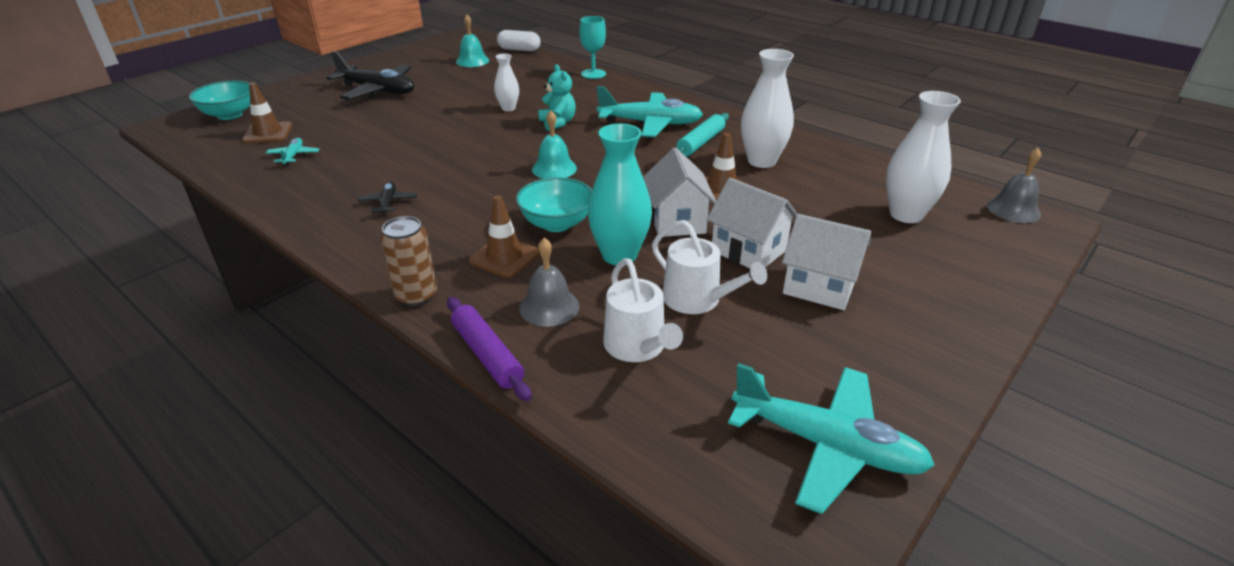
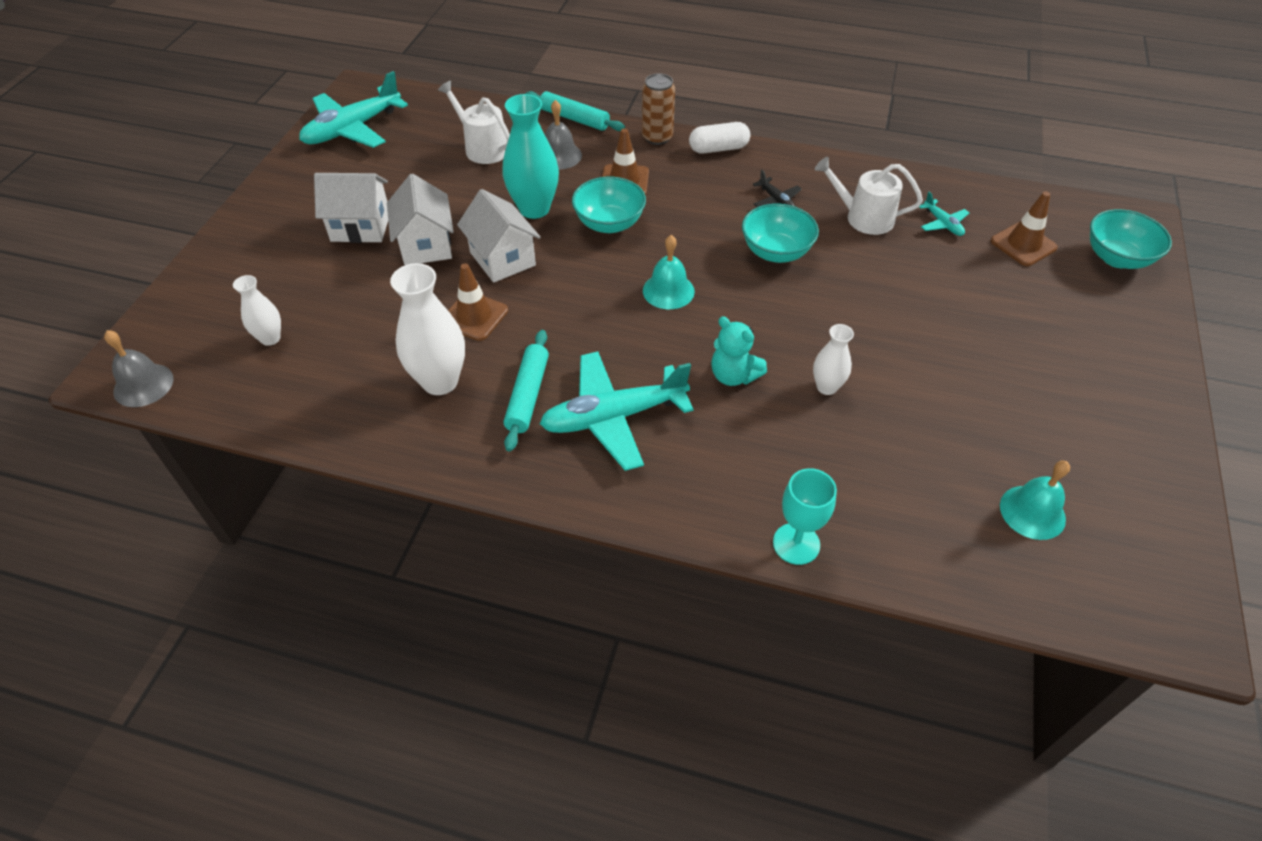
camera: 155 degrees right, 15 degrees up
(377, 90) = (1040, 366): black plane -> none
(443, 170) = (776, 252): none -> turquoise bowl
(487, 355) = (574, 119): purple rolling pin -> turquoise rolling pin
(519, 49) = (1010, 597): white capsule -> white capsule (718, 148)
(697, 299) = (455, 190): white watering can -> white watering can (863, 218)
(748, 251) = (426, 245): white house -> white house turned 60 degrees clockwise
(826, 445) = (353, 129): turquoise plane -> turquoise plane turned 45 degrees counterclockwise
(906, 215) = (270, 338): white vase -> white vase, size x0.56

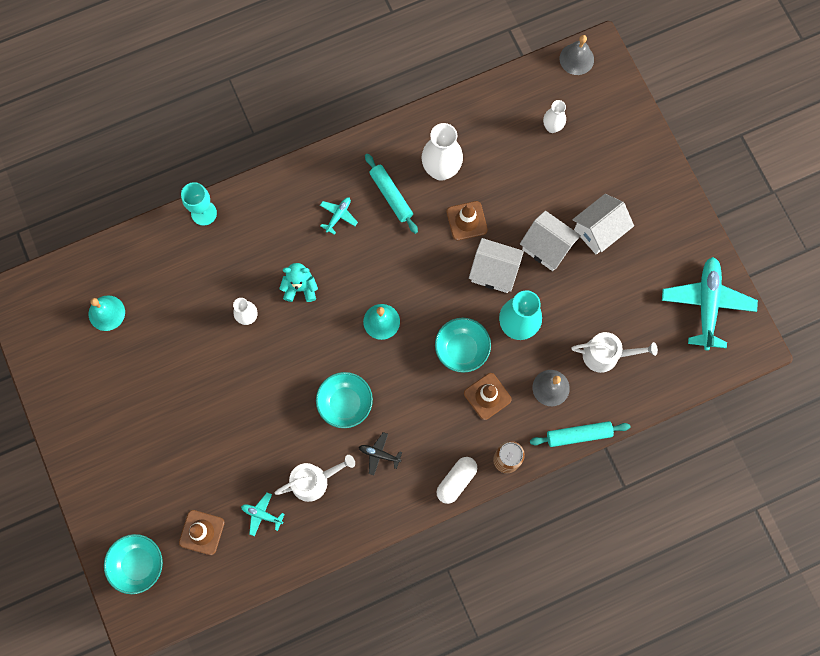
camera: 140 degrees right, 25 degrees up
(613, 417) = (338, 215): turquoise plane -> turquoise plane, size x0.45

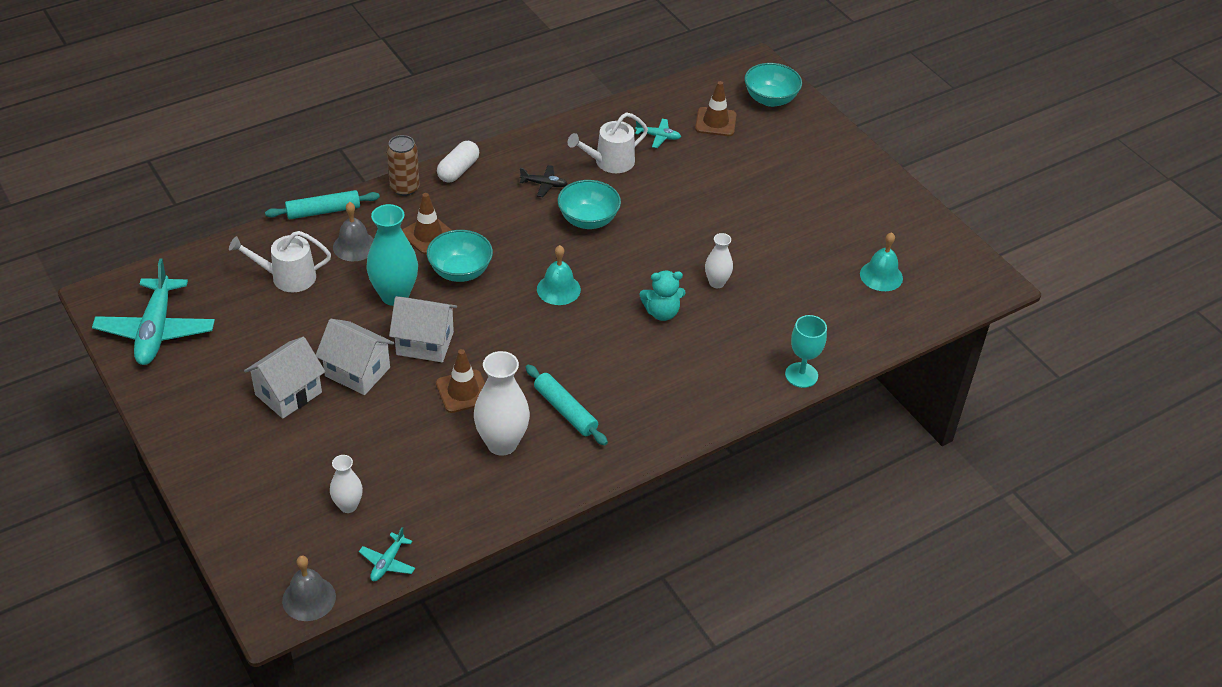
camera: 170 degrees right, 30 degrees down
(338, 215) = (630, 385): turquoise plane -> turquoise plane (387, 562)

